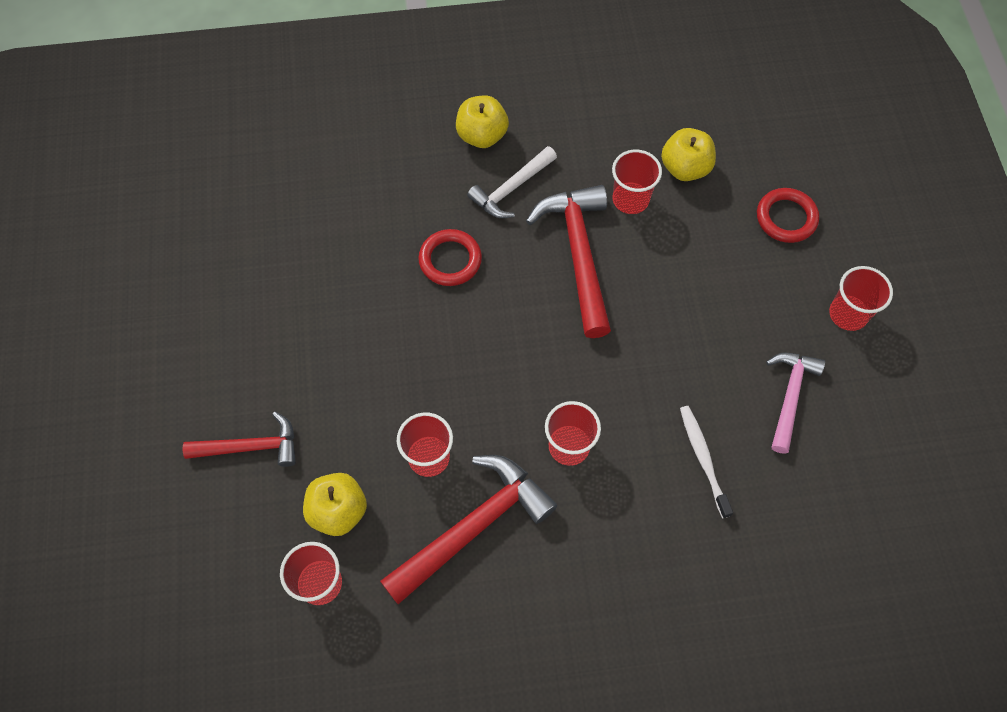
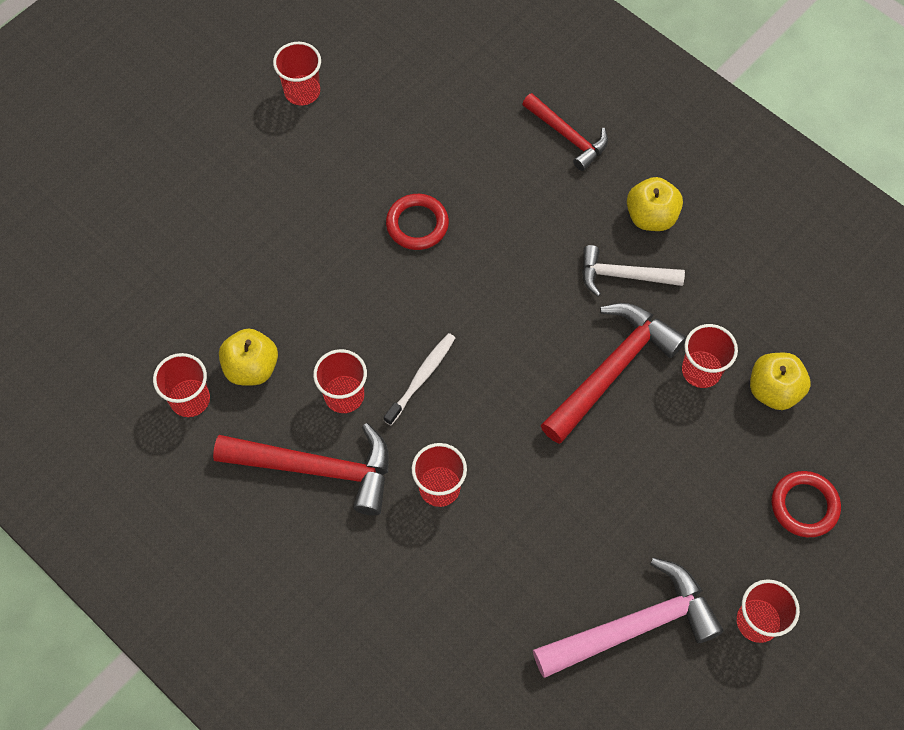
camera: 50 degrees right, 0 degrees up
(130, 283) = (302, 91): none -> red cup
(251, 447) = (250, 272): red hammer -> red hammer (568, 136)
(450, 260) = (518, 282): red ring -> red ring (417, 224)
(703, 459) = (517, 596): white toothbrush -> white toothbrush (421, 377)
(789, 396) = (634, 626): pink hammer -> pink hammer, size x1.61

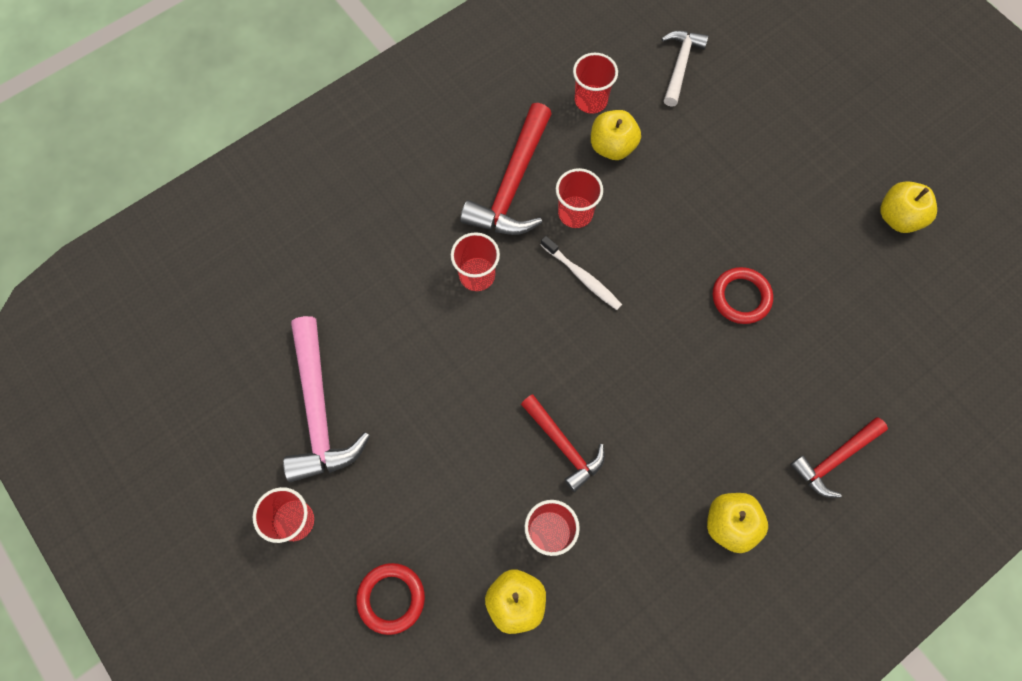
camera: 100 degrees right, 5 degrees up
(302, 91) = (898, 217): red cup -> yellow apple
(612, 369) = (564, 446): red hammer -> red hammer, size x0.62
(623, 275) = (664, 479): white hammer -> white hammer (680, 65)

